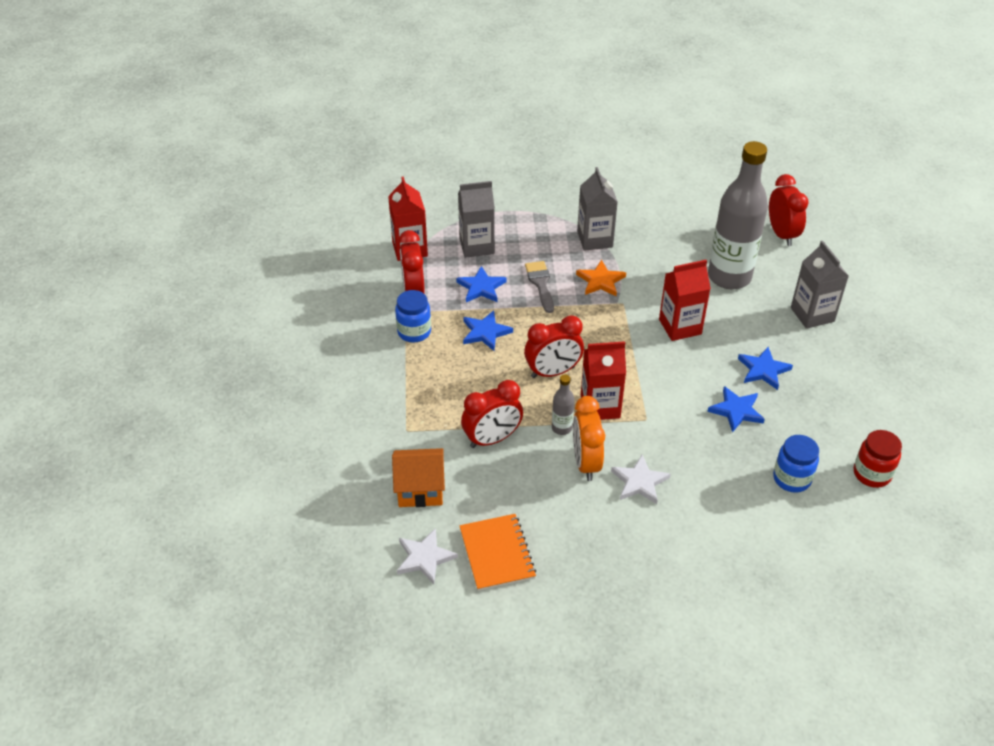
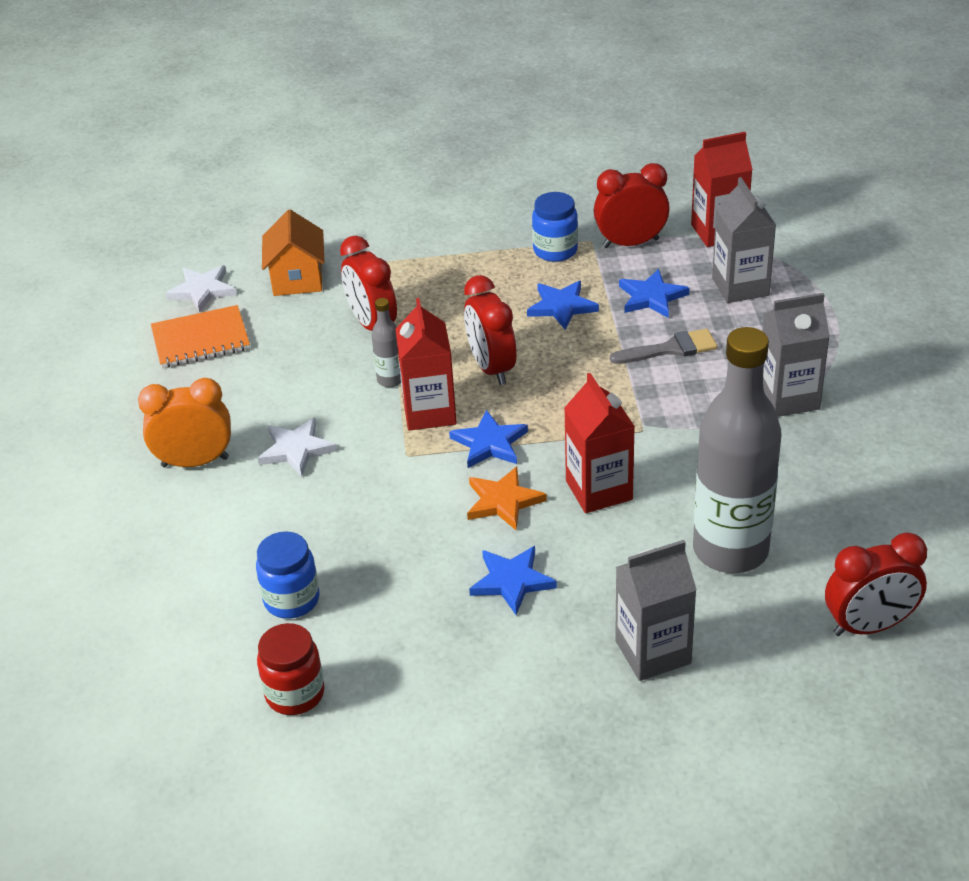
camera: 90 degrees right, 5 degrees down
(586, 462) = (331, 402): orange clock -> orange clock (195, 462)
(600, 281) = (689, 407): orange star -> orange star (503, 501)
(736, 410) = (424, 547): blue star -> blue star (489, 443)

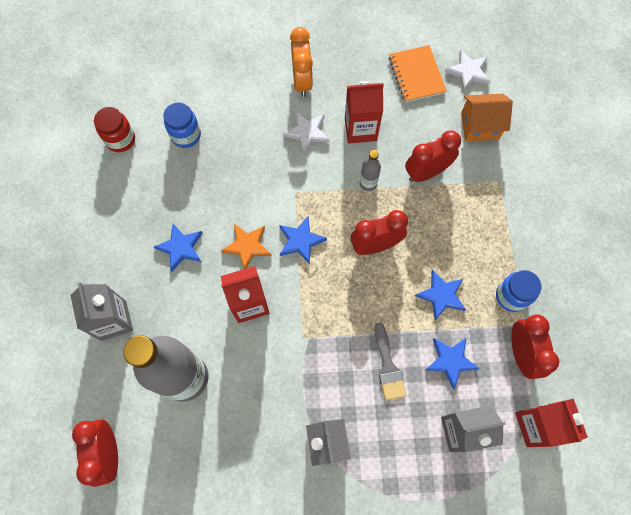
camera: 90 degrees right, 30 degrees up
(429, 412) = (334, 206): red carton -> red carton (360, 129)

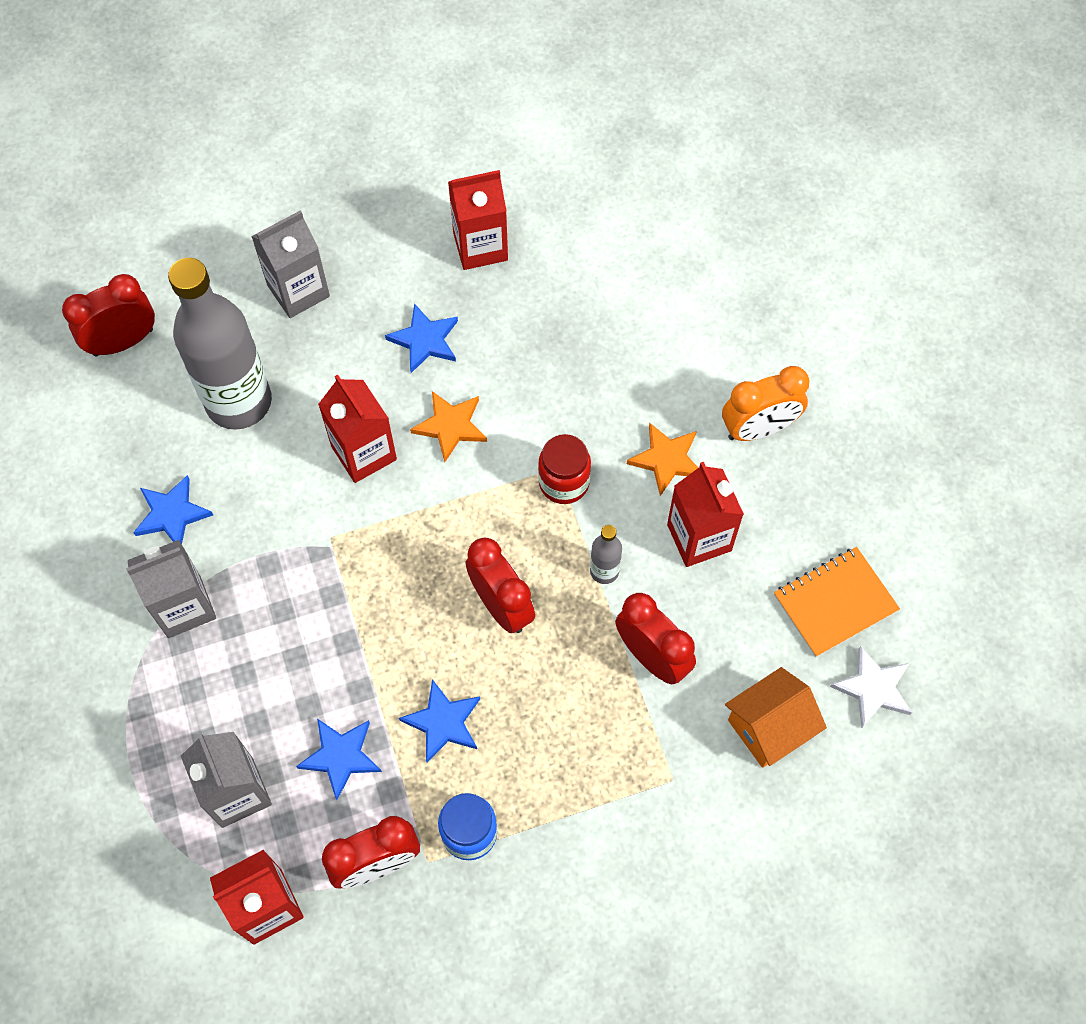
camera: 75 degrees right, 5 degrees down
(120, 140) = (572, 212): red jar -> red jar (564, 482)
(124, 198) = (480, 246): none -> red carton
(186, 135) = (606, 293): blue jar -> none
(300, 241) = (479, 496): blue star -> blue star (172, 514)
(307, 132) = (666, 459): white star -> orange star
(388, 367) = (311, 666): grey brush -> none
(479, 126) = (769, 727): orange house -> orange house turned 75 degrees clockwise

